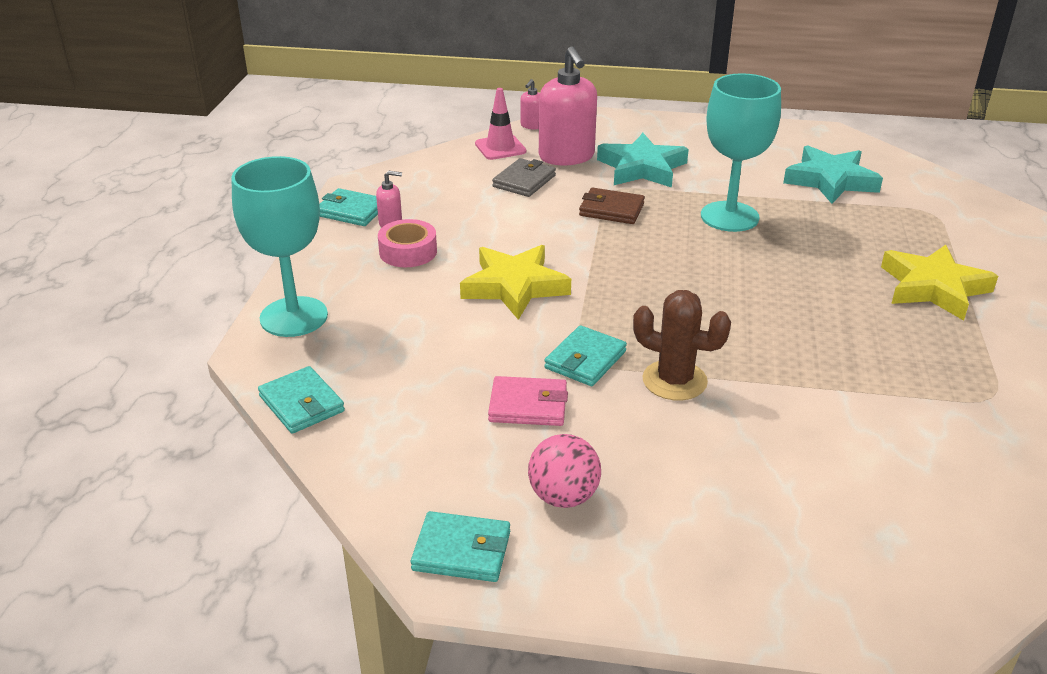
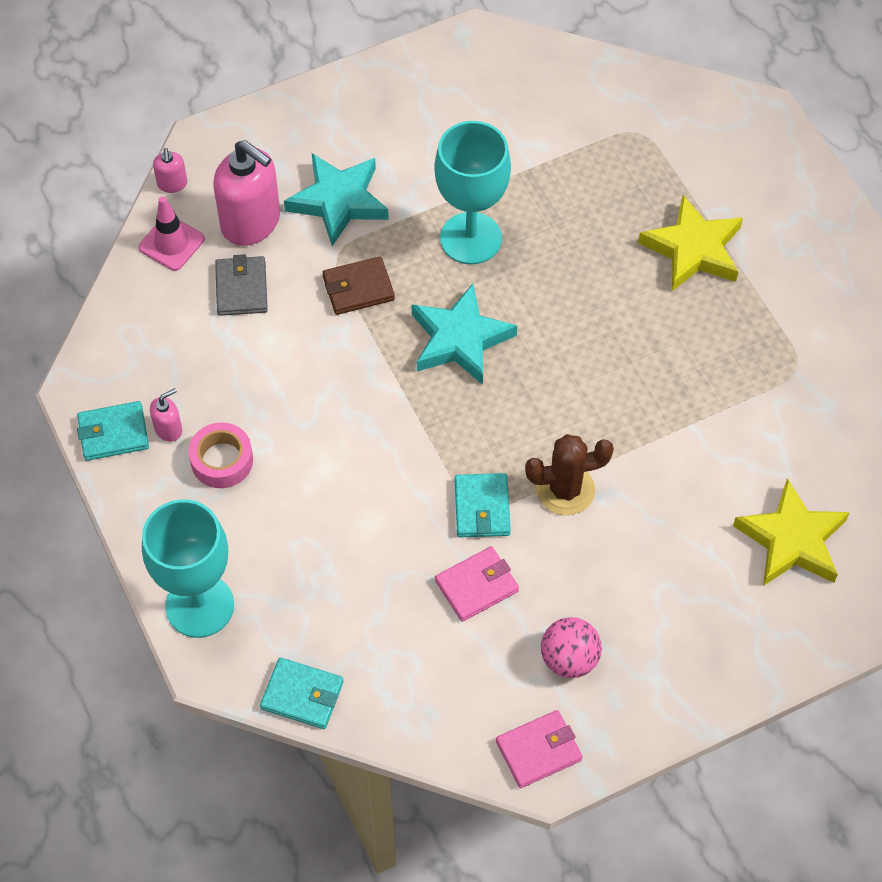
camera: 35 degrees left, 25 degrees up
(462, 551) = (538, 751): turquoise wallet -> pink wallet
(514, 287) = (356, 452): yellow star -> yellow star (791, 540)
(830, 181) = (525, 126): turquoise star -> turquoise star (460, 339)

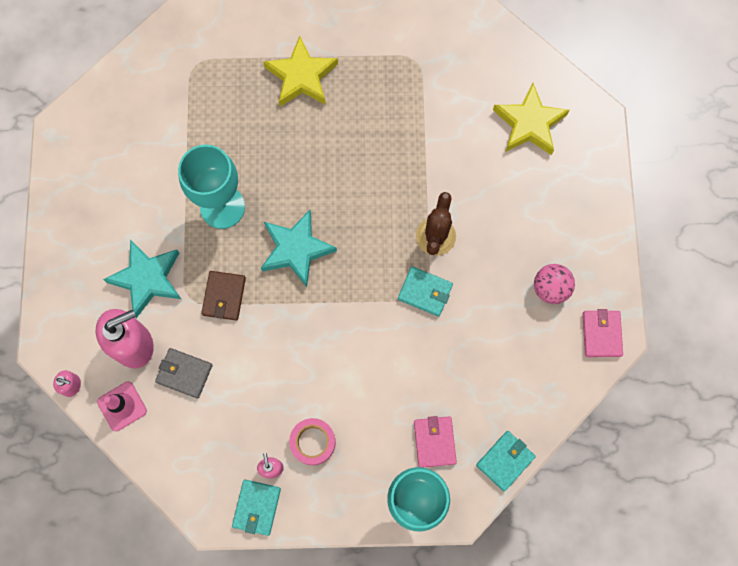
camera: 65 degrees left, 15 degrees up
(476, 586) = (477, 320): pink wallet -> pink wallet (434, 442)

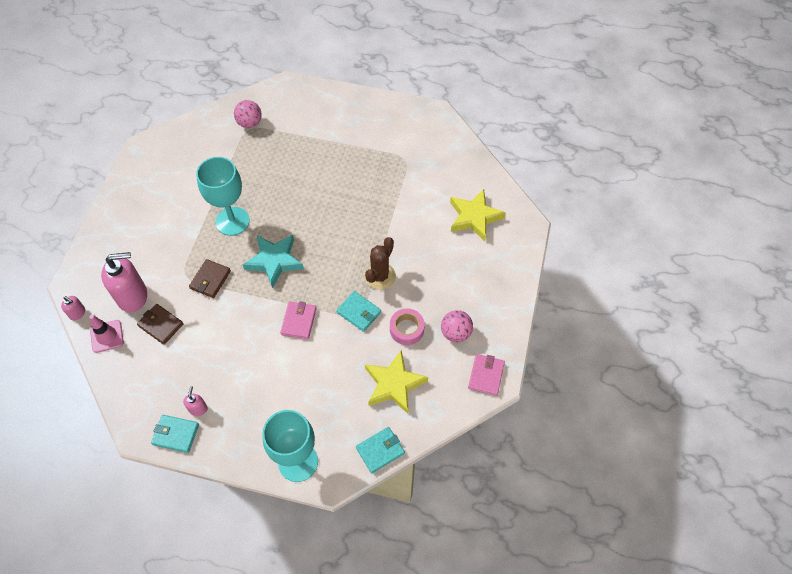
camera: 15 degrees right, 15 degrees down
(147, 279) = (161, 255): turquoise star -> none
(184, 373) = (161, 325): grey wallet -> brown wallet
(192, 55) = (249, 123): none -> pink ball
(257, 507) = (176, 434): turquoise wallet -> turquoise wallet turned 75 degrees clockwise
(301, 77) = (320, 152): yellow star -> yellow star (394, 384)
(313, 442) = (236, 398): pink tape -> pink tape (406, 329)
(434, 442) = (329, 422): pink wallet -> pink wallet (299, 321)

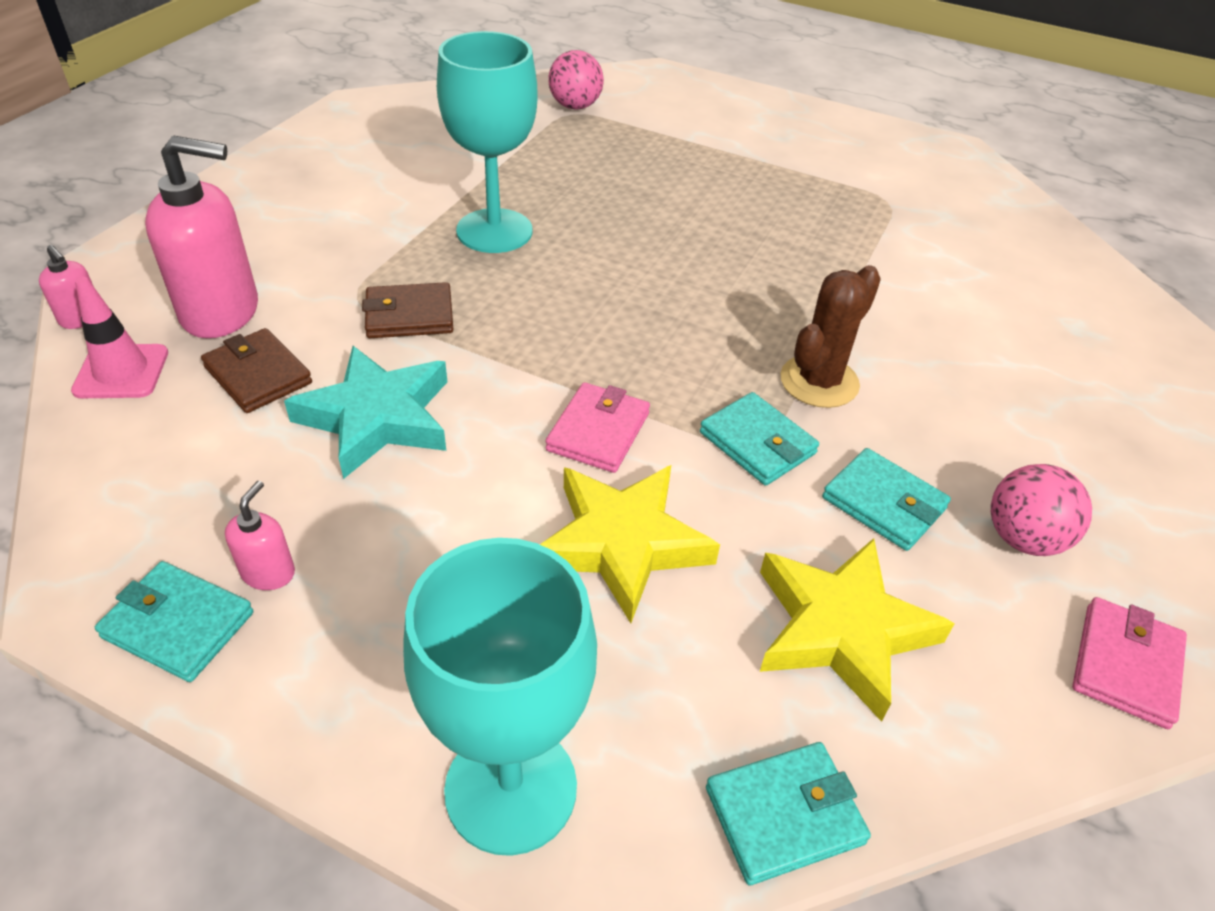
camera: 10 degrees right, 15 degrees down
(210, 280) = (409, 316): brown wallet -> brown wallet turned 45 degrees clockwise
(274, 261) = (568, 310): turquoise star -> turquoise star (377, 418)
(406, 329) = (884, 503): pink tape -> turquoise wallet
(474, 217) = (1055, 317): yellow star -> yellow star (622, 543)

